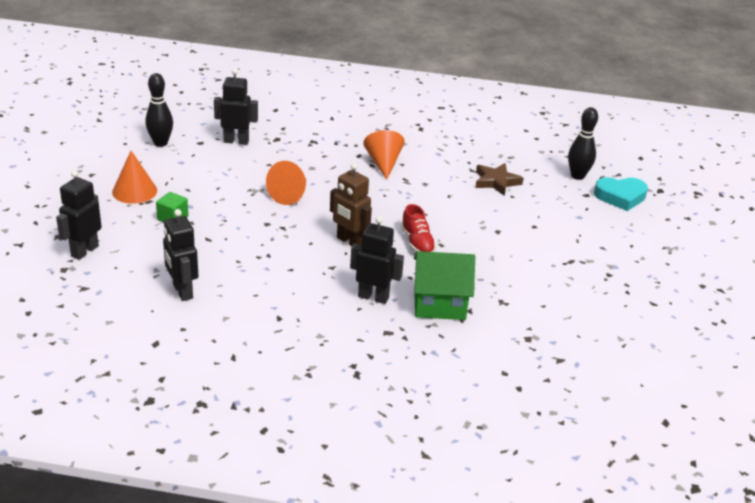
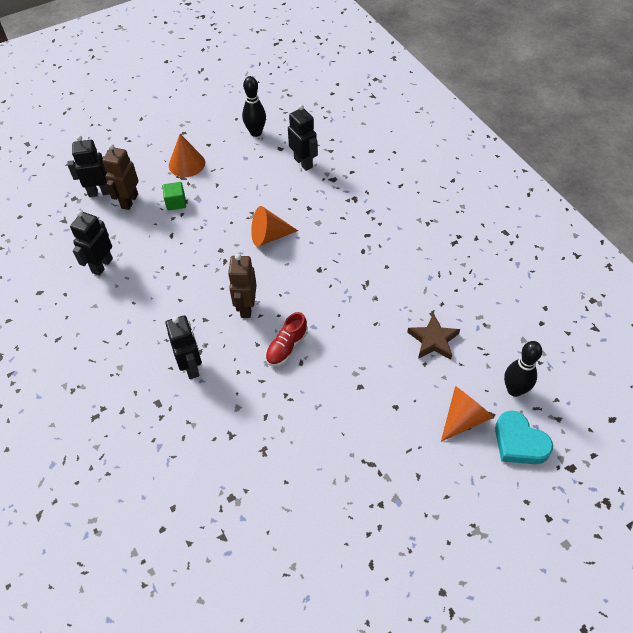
camera: 55 degrees right, 20 degrees up
(126, 240) = (129, 201): none -> brown robot
(383, 163) = (373, 255): orange cone -> orange cone (463, 418)
(439, 304) = (221, 412): green house -> none

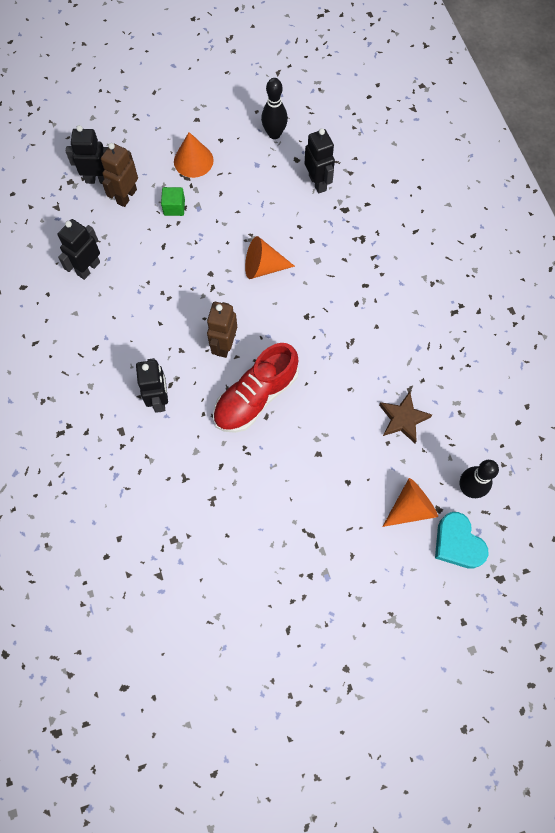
camera: 10 degrees right, 15 degrees up
(286, 347) = (256, 397): red shoe -> red shoe, size x1.77

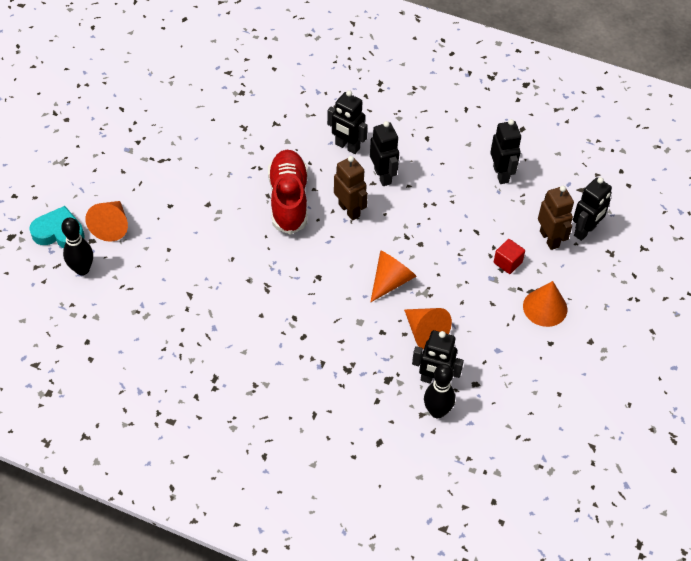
camera: 130 degrees right, 15 degrees down
(167, 348) = (383, 176): none -> black robot
(174, 207) = (507, 262): green cube -> red cube
(274, 134) = (519, 388): black bowling pin -> black bowling pin (437, 411)
(285, 214) = (425, 332): none -> orange cone
(403, 419) = (173, 272): brown star -> none

